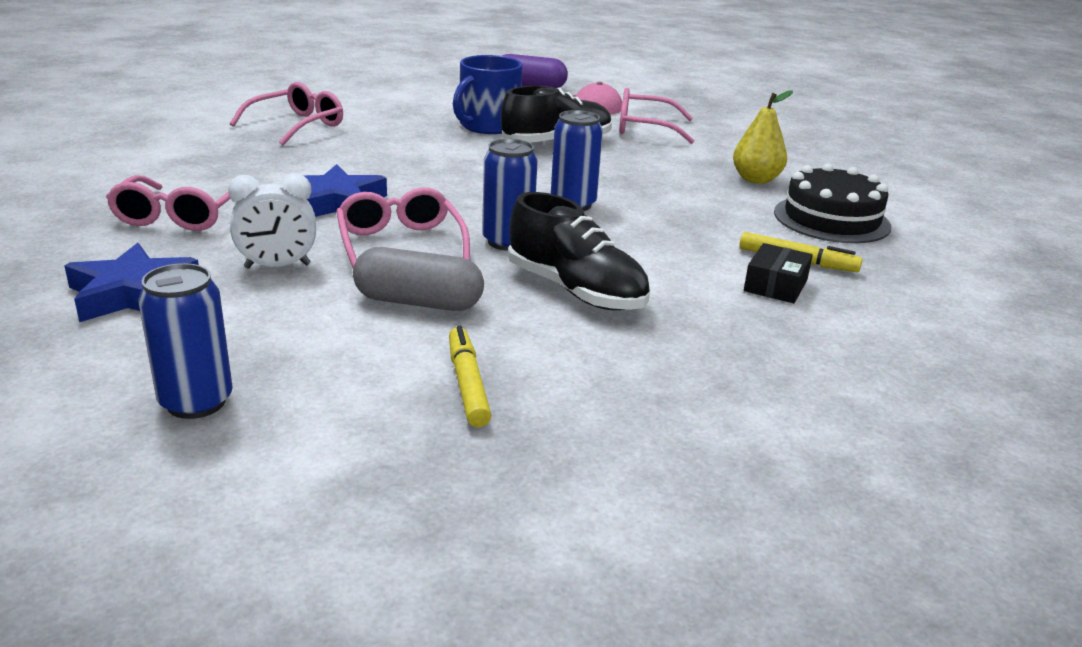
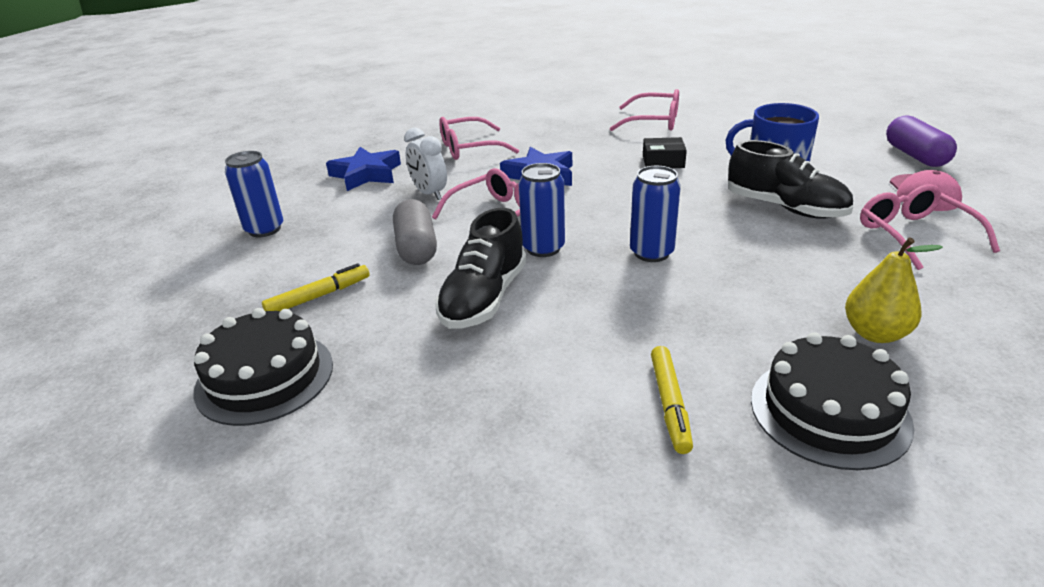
camera: 70 degrees right, 5 degrees up
(625, 446) = (265, 377): none -> black cake
(775, 285) = (592, 400): black box -> black box (663, 162)

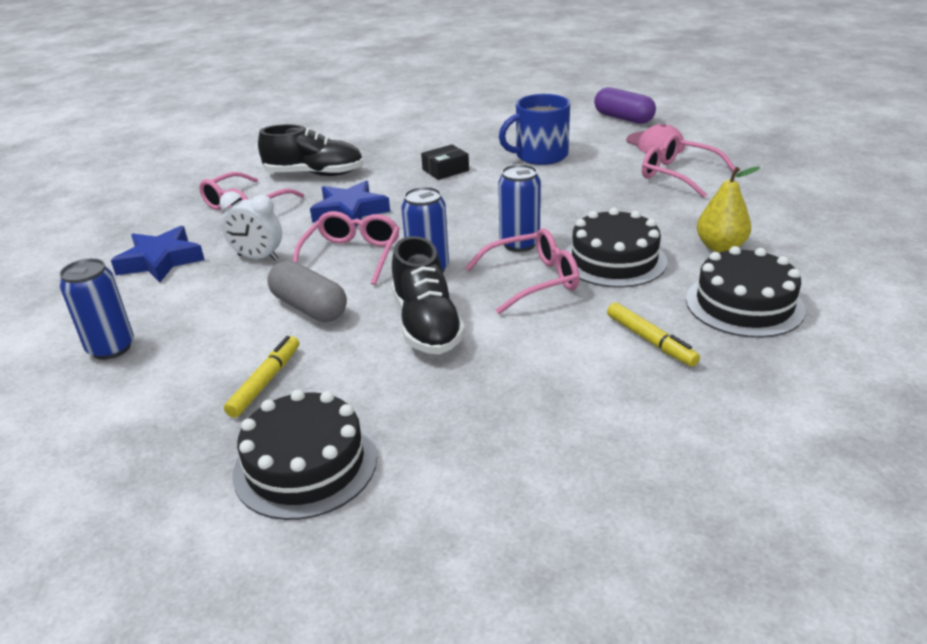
camera: 35 degrees left, 0 degrees up
(654, 122) = (398, 138): pink glasses -> pink glasses (532, 280)
(730, 303) = (614, 260): none -> black cake
(785, 208) = (577, 181): black shoe -> black shoe (314, 174)

